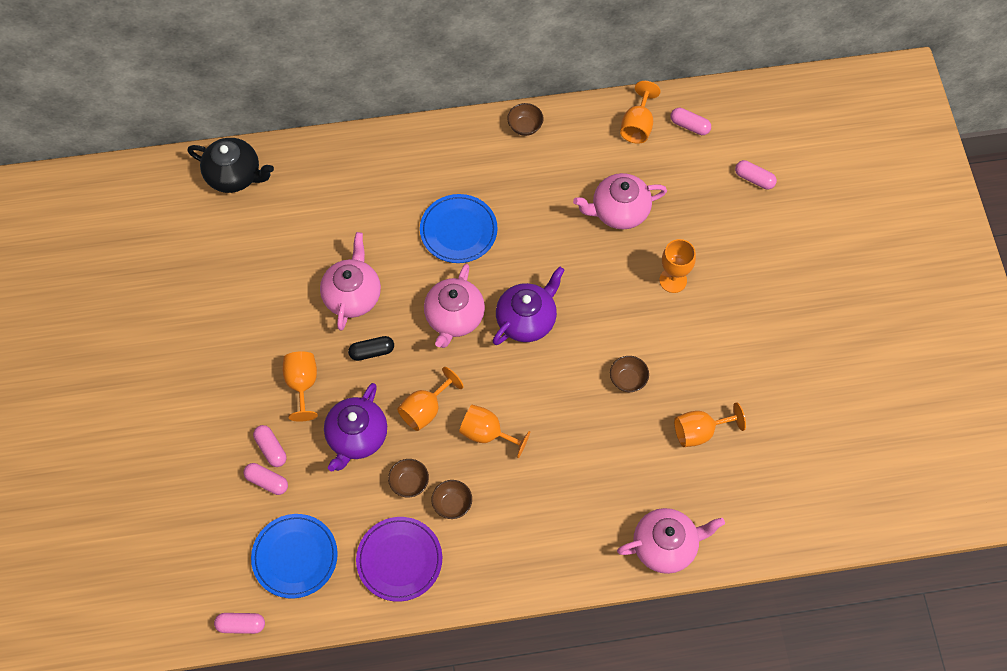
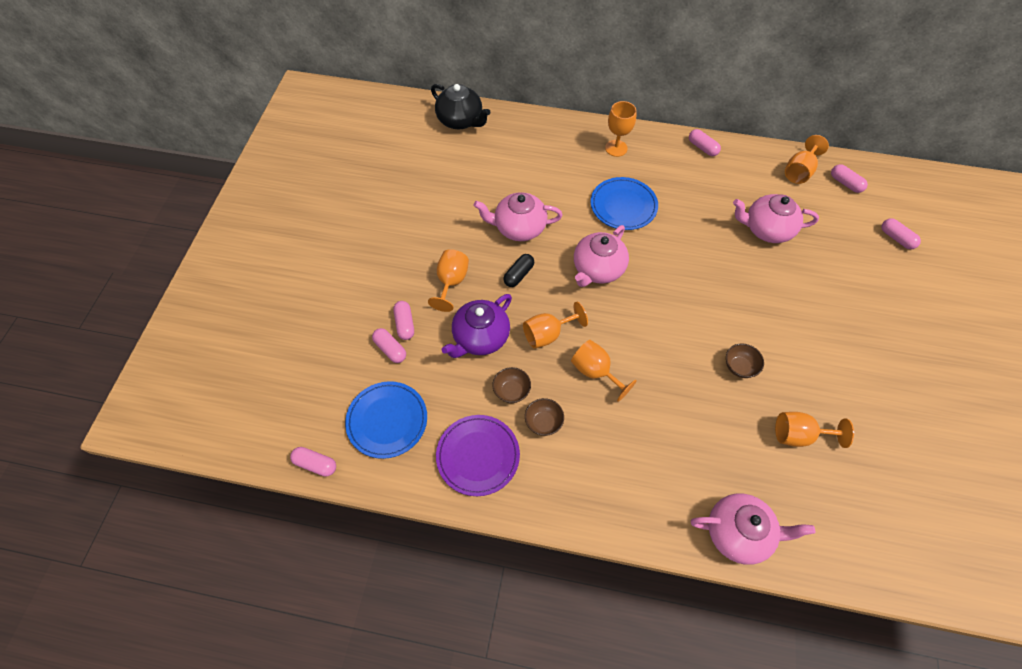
camera: 20 degrees right, 5 degrees down
(352, 295) = (519, 228): pink teapot -> pink teapot turned 120 degrees counterclockwise
(372, 351) = (518, 275): black capsule -> black capsule turned 60 degrees counterclockwise
(525, 126) = (702, 148): brown bowl -> pink capsule
(527, 319) = (660, 289): purple teapot -> none
(673, 280) = (802, 297): orange goblet -> orange goblet (616, 148)

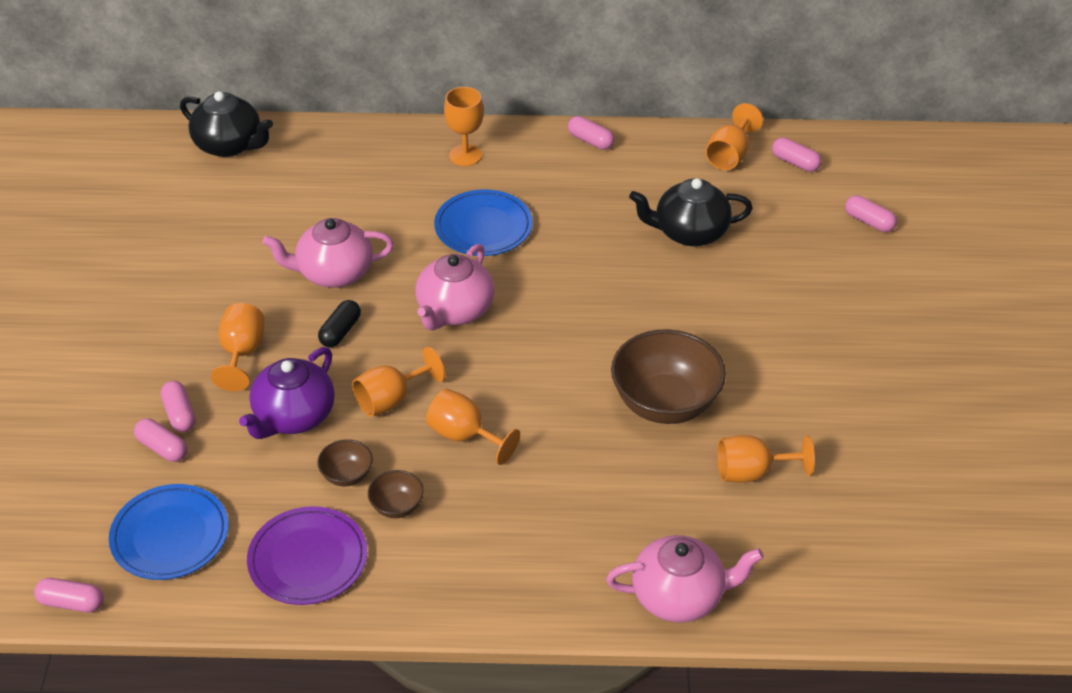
camera: 10 degrees left, 15 degrees down
(739, 367) = (665, 403): brown bowl -> brown bowl, size x2.14
(766, 229) = (689, 232): pink teapot -> black teapot

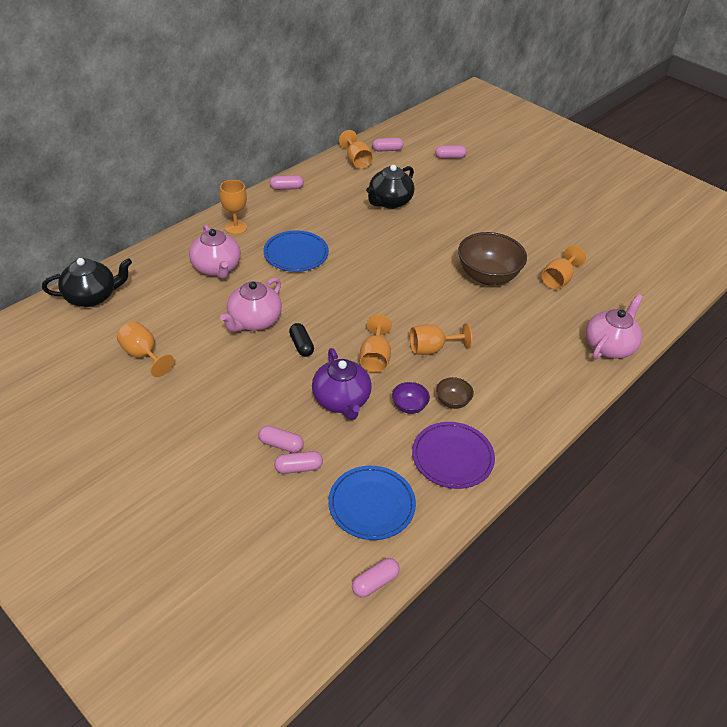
camera: 50 degrees left, 0 degrees up
(242, 353) = (267, 391): orange goblet -> orange goblet (143, 355)
(347, 475) = (409, 406): brown bowl -> purple bowl
(454, 311) = (341, 299): pink teapot -> pink teapot (217, 268)

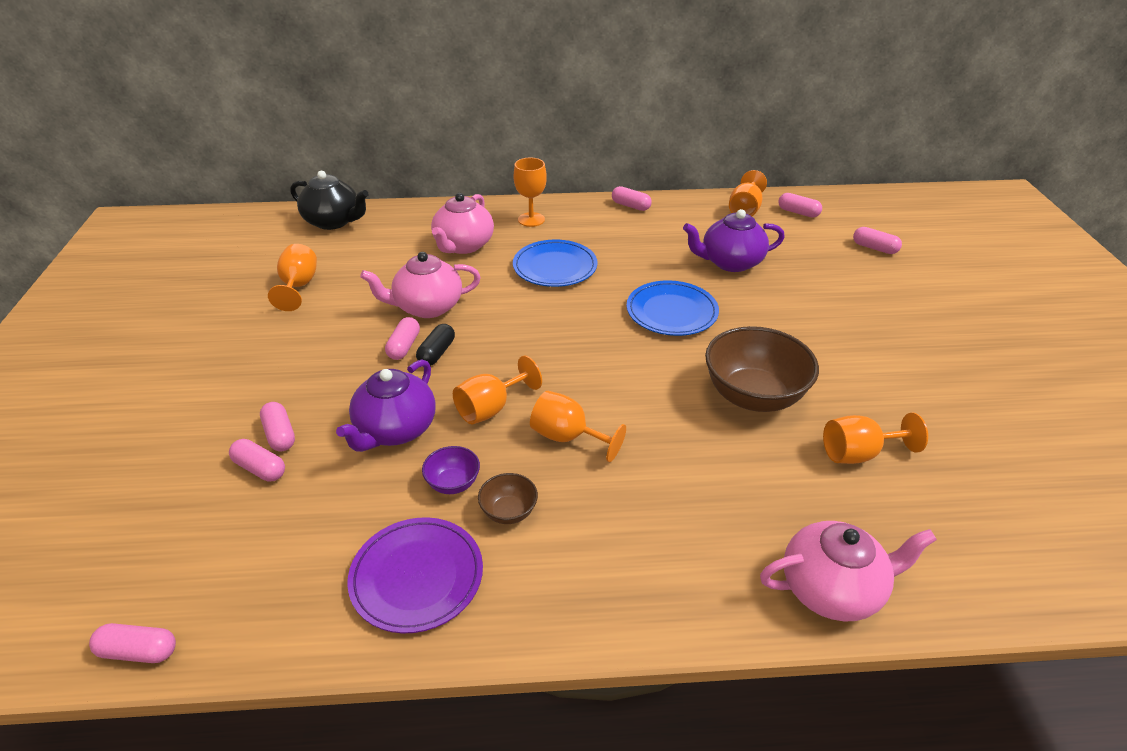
camera: 45 degrees right, 5 degrees down
(276, 353) = (404, 346): none -> pink capsule
(371, 505) = (262, 561): blue plate -> blue plate (671, 312)
(389, 202) = (730, 262): black teapot -> purple teapot

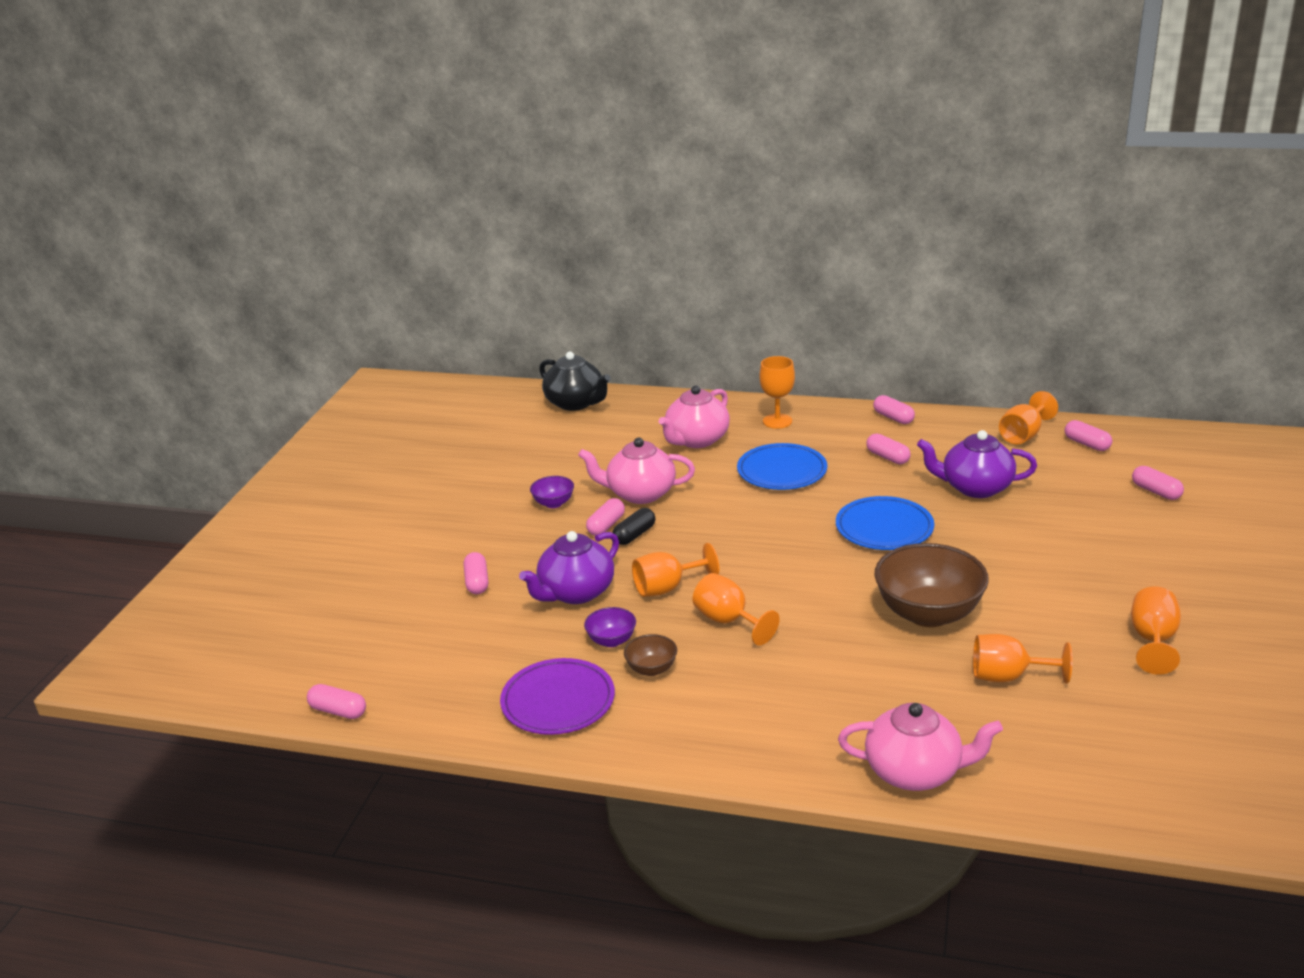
camera: 20 degrees right, 10 degrees down
(260, 468) = (454, 605): pink capsule -> pink capsule (887, 457)
(298, 286) = (525, 461): orange goblet -> orange goblet (1152, 640)
(341, 329) = (553, 503): none -> purple bowl

